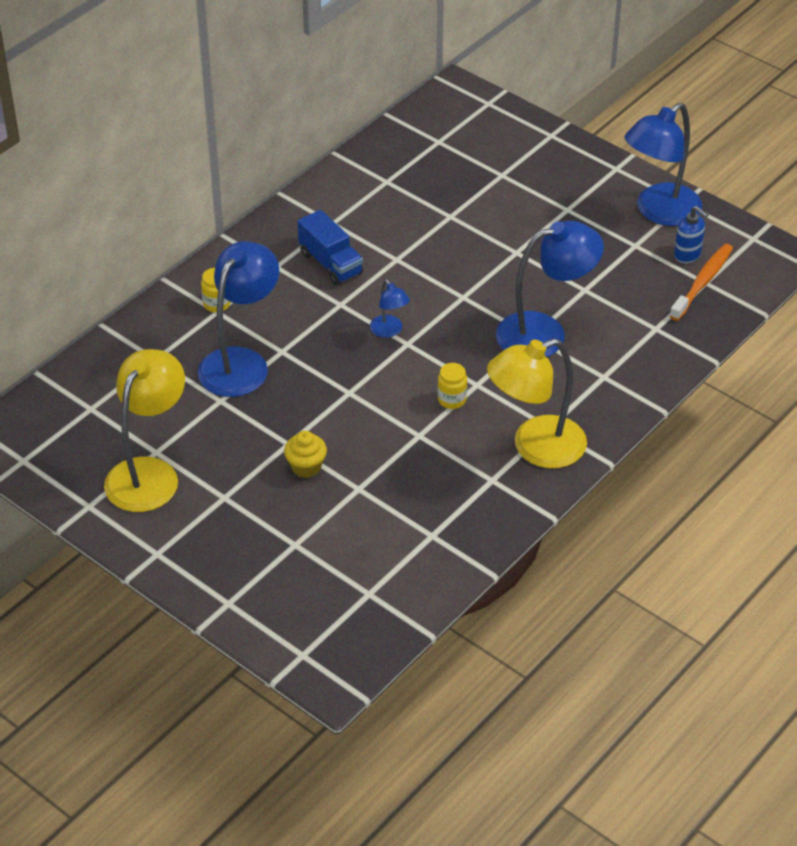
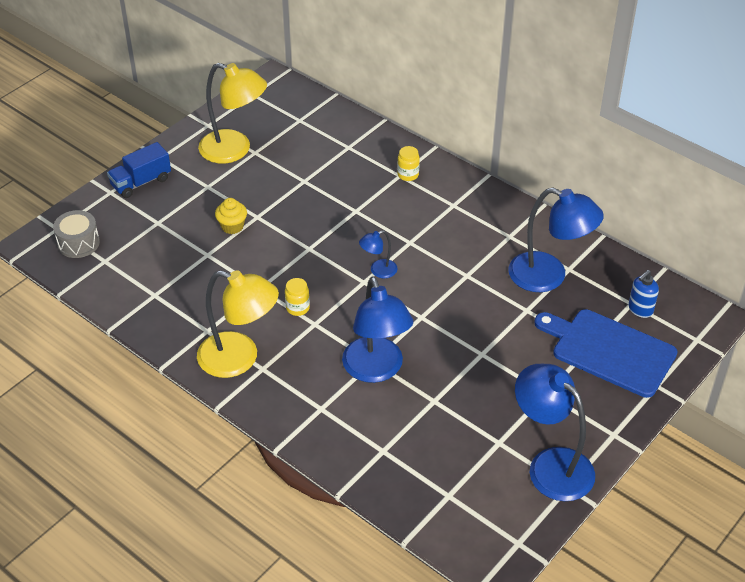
camera: 90 degrees right, 0 degrees up
(241, 362) = (344, 189): blue lamp -> blue lamp (549, 276)
(330, 263) = (458, 236): blue truck -> blue truck (141, 182)
(333, 626) = (78, 243): none -> grey drum
(507, 162) = (609, 351): none -> blue cutting board
(535, 447) = (240, 359): yellow lamp -> yellow lamp turned 135 degrees clockwise
(687, 255) = (487, 483): blue soap dispenser -> blue soap dispenser (640, 309)
(702, 282) = (448, 493): orange toothbrush -> none

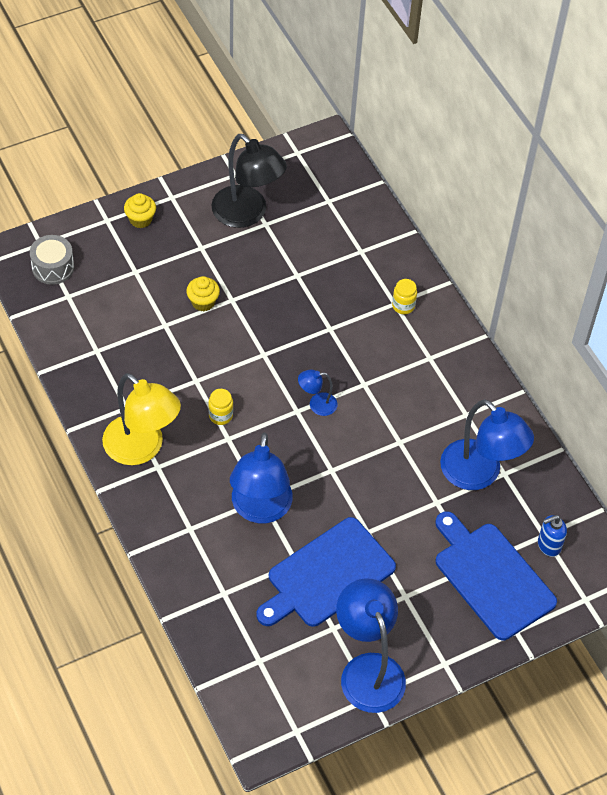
camera: 20 degrees right, 10 degrees up
(141, 182) = (140, 219): blue truck -> yellow cupcake
(235, 150) = (247, 214): yellow lamp -> black lamp
(467, 401) = (327, 575): none -> blue cutting board

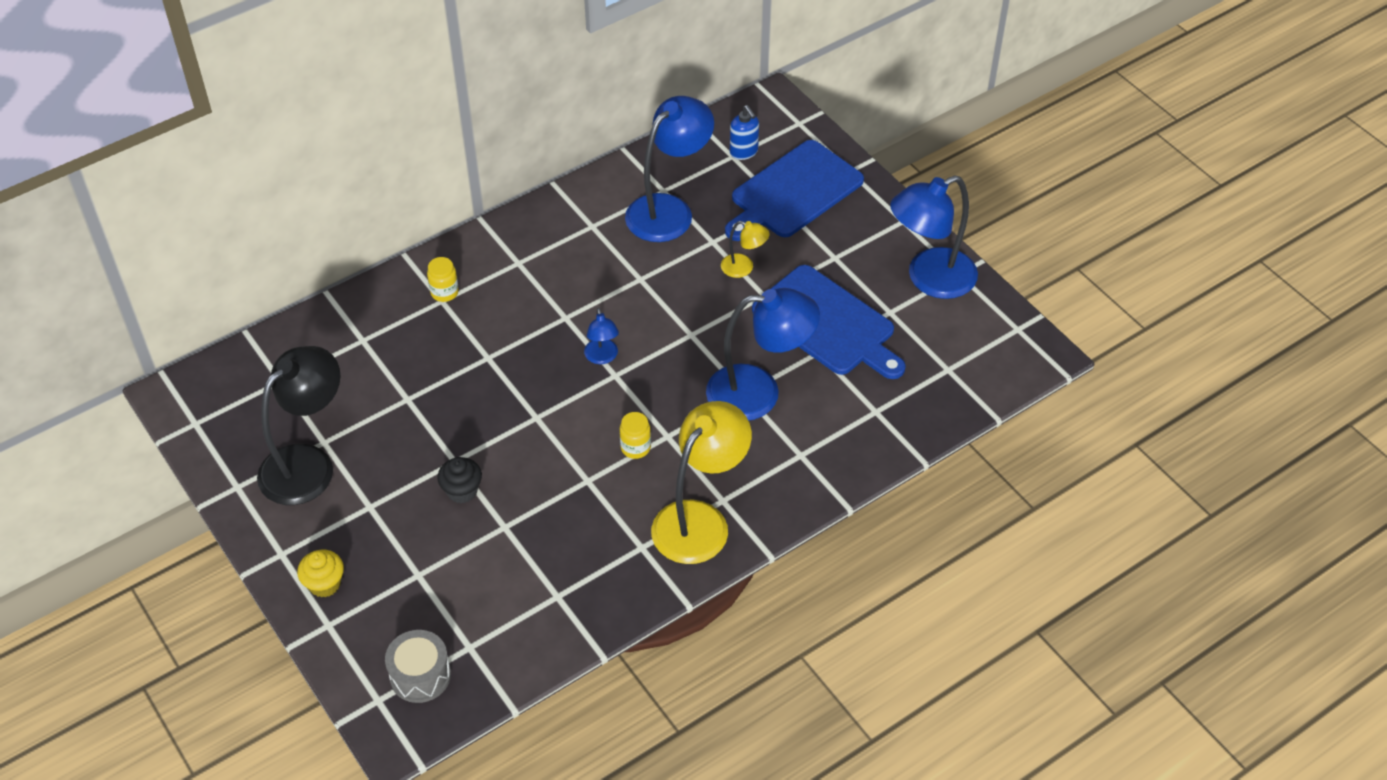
camera: 95 degrees left, 5 degrees down
(203, 302) = (462, 491): yellow cupcake -> black cupcake
(401, 521) = (744, 268): none -> yellow lamp

